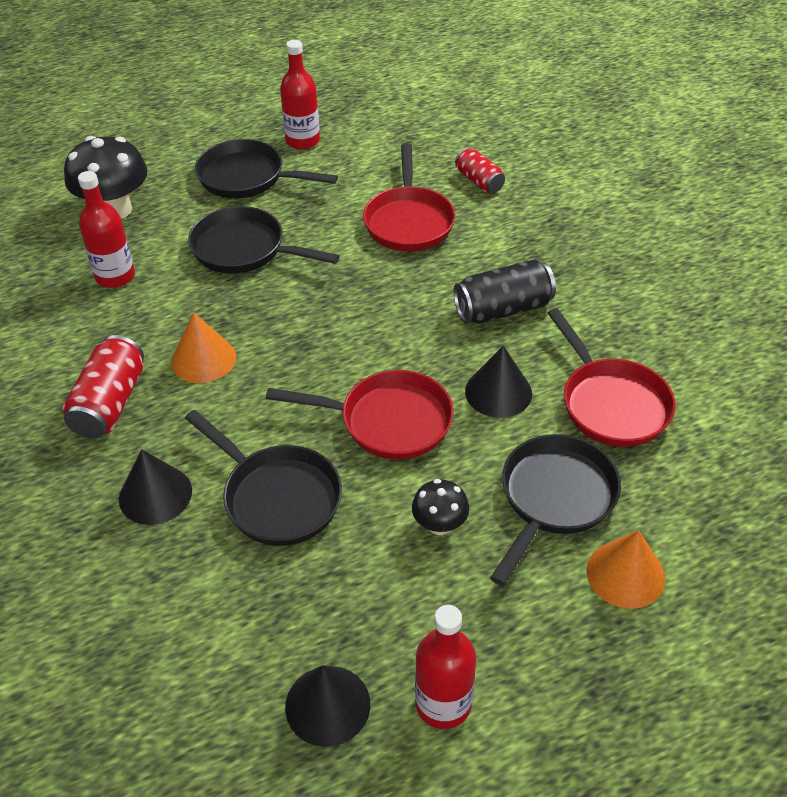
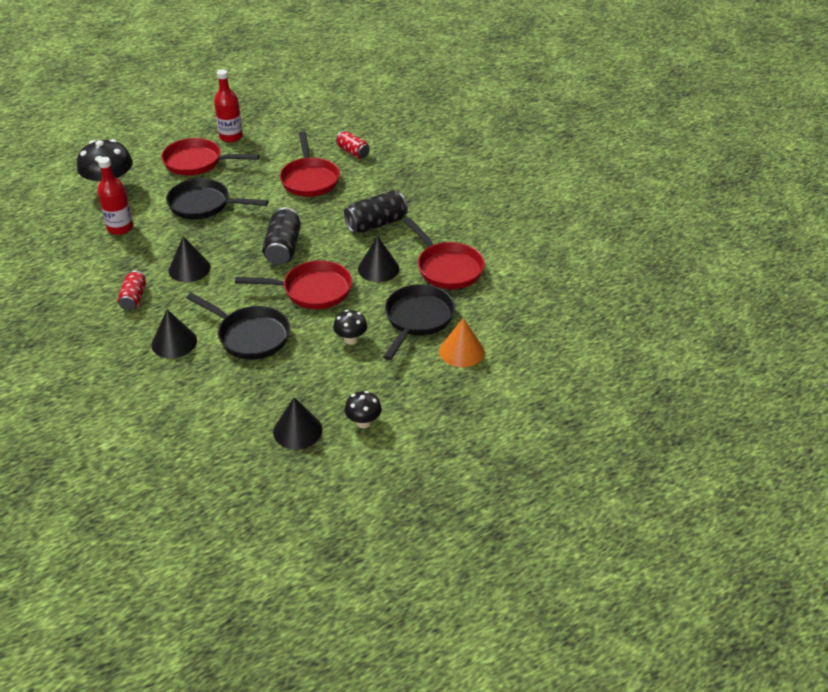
camera: 10 degrees left, 5 degrees down
(110, 403) = (133, 298): red can -> red can, size x0.64
(203, 359) = (189, 269): orange cone -> black cone
(247, 178) = (197, 162): black pan -> red pan
(352, 338) = (283, 248): none -> black can
(443, 703) = (363, 422): red bottle -> black mushroom

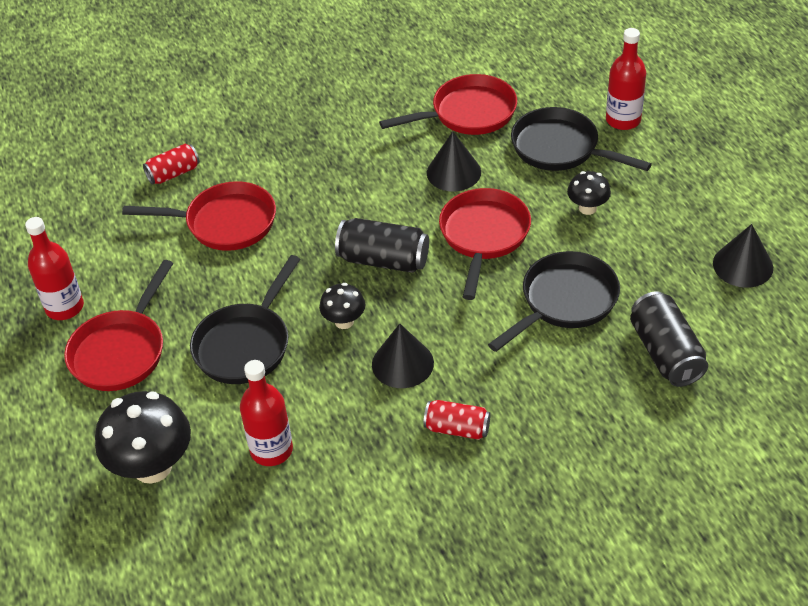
camera: 75 degrees left, 5 degrees up
(174, 342) = (565, 381): black cone -> none
(363, 422) = (732, 209): black mushroom -> black mushroom (344, 321)
(376, 224) = (357, 165): black can -> black can (666, 353)
(461, 351) = (623, 120): orange cone -> red bottle

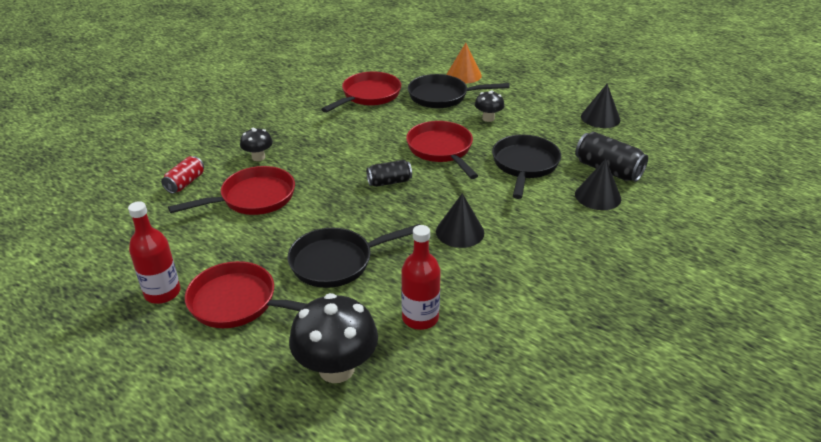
camera: 35 degrees left, 10 degrees down
(121, 351) = (239, 303): red pan -> red pan turned 120 degrees clockwise
(246, 344) = (337, 262): black pan -> black pan turned 75 degrees clockwise
(344, 321) = (396, 223): black mushroom -> black mushroom (258, 157)
(383, 260) = (389, 182): black can -> black can, size x0.64
(453, 172) = (389, 125): black cone -> black cone (598, 196)
(457, 429) = (533, 253): red can -> none
(623, 120) = (464, 75): red bottle -> orange cone

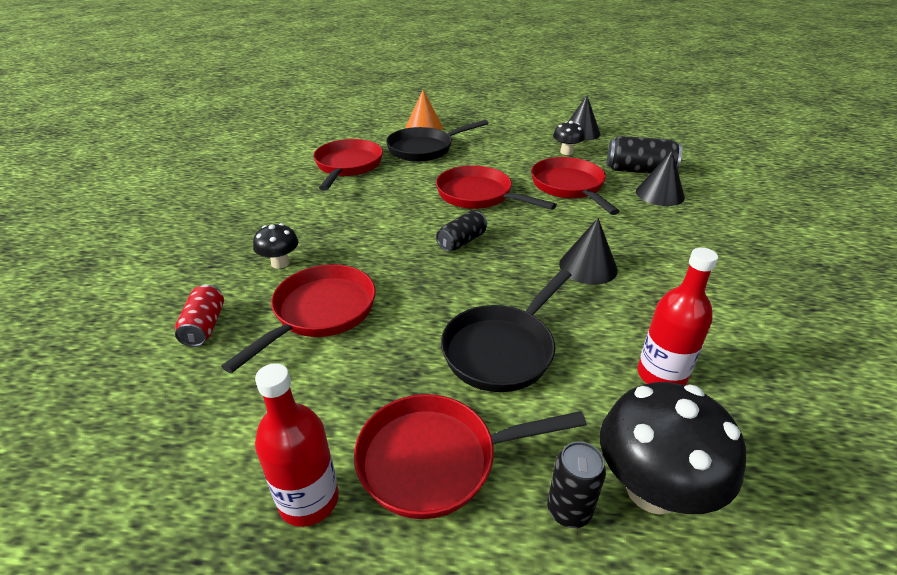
camera: 30 degrees left, 0 degrees up
(280, 356) = (569, 510): none -> black can
(488, 118) = (489, 156): black mushroom -> black mushroom (566, 152)
(524, 165) = (569, 187): black pan -> red pan

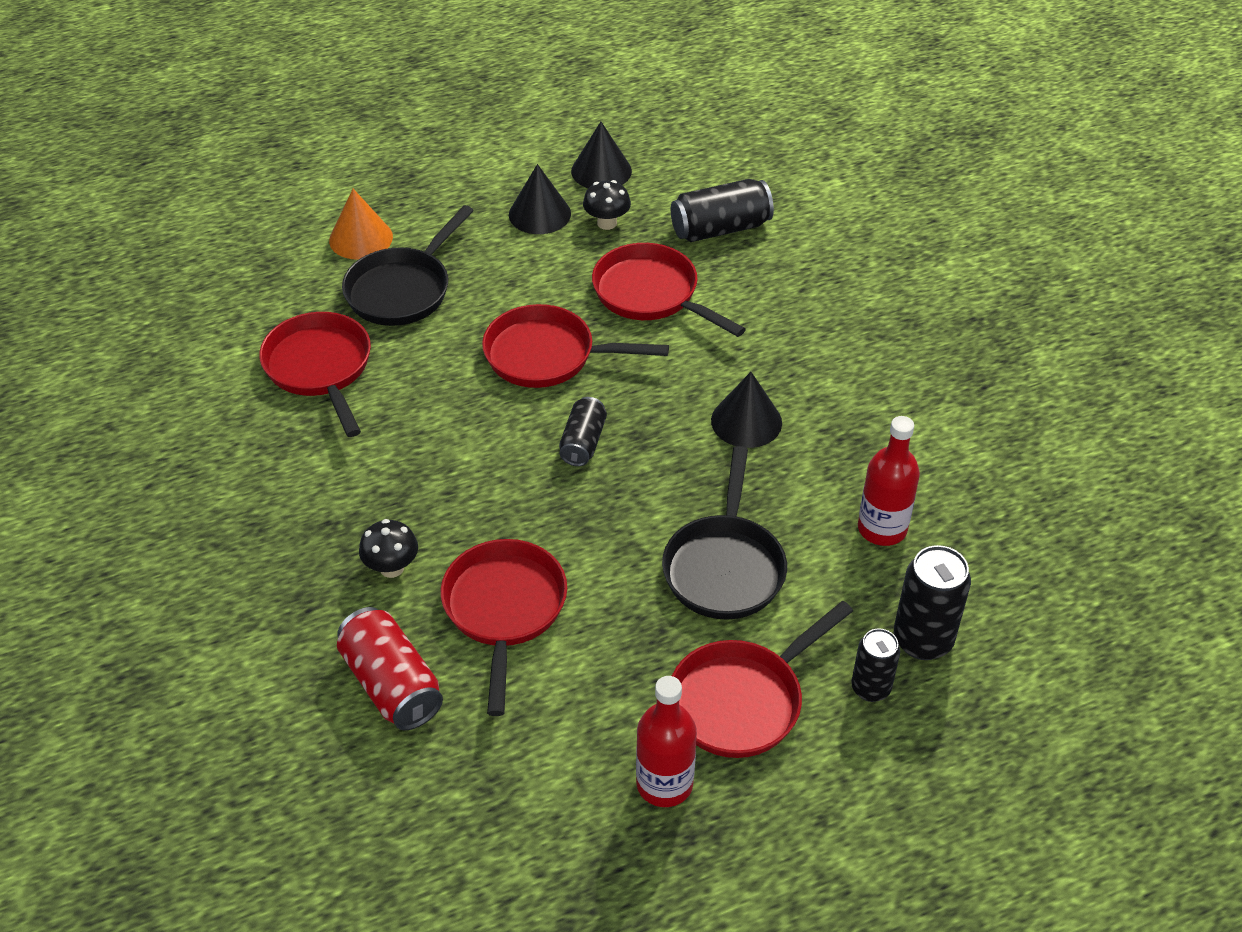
camera: 30 degrees left, 10 degrees up
(204, 326) = (392, 684): red can -> red can, size x1.56
(652, 489) = (922, 640): black mushroom -> black can
(659, 194) = (766, 266): black cone -> black cone (539, 214)

